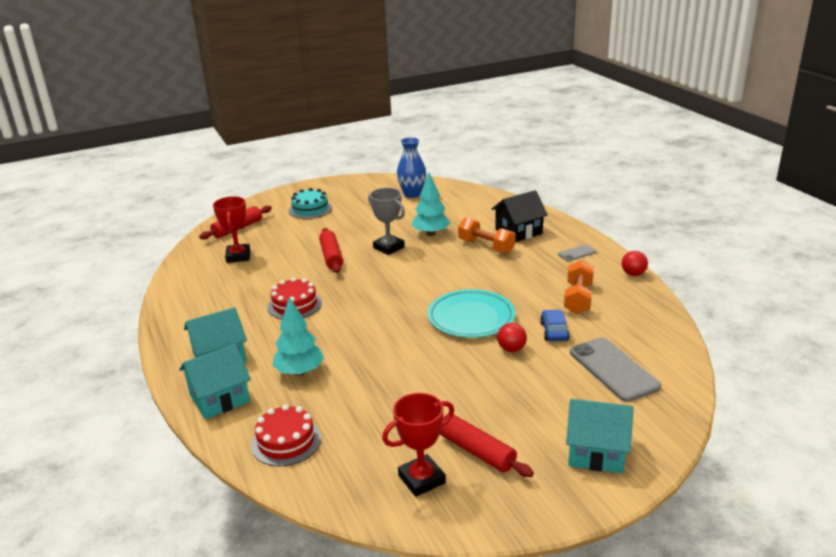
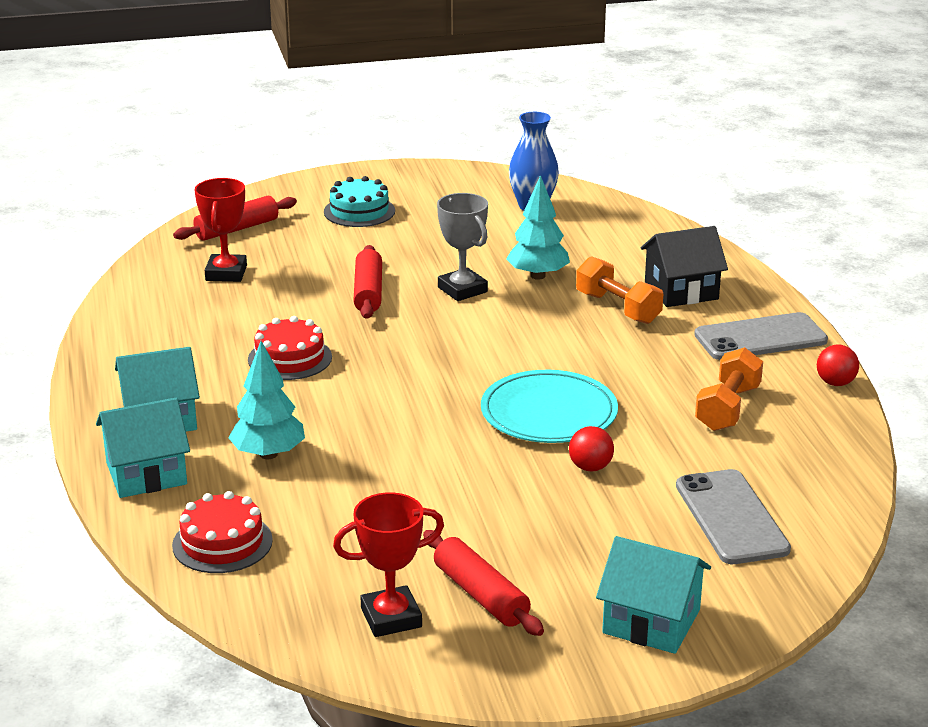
camera: 10 degrees right, 0 degrees up
(554, 331) = (667, 451): blue car -> none
(577, 253) = (760, 338): grey phone -> grey phone, size x2.04

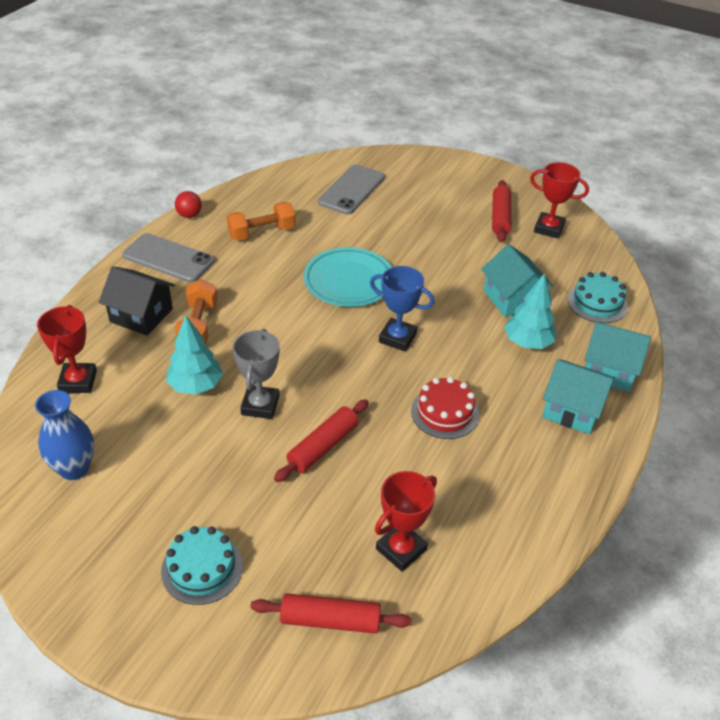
camera: 140 degrees left, 15 degrees up
(222, 543) = (597, 303): red cake -> turquoise cake
(416, 390) = (397, 338): none -> blue trophy
(590, 467) = (374, 242): red ball -> none
(632, 237) = (78, 381): none -> red trophy
(651, 621) = (446, 175): turquoise house -> turquoise house (512, 298)

